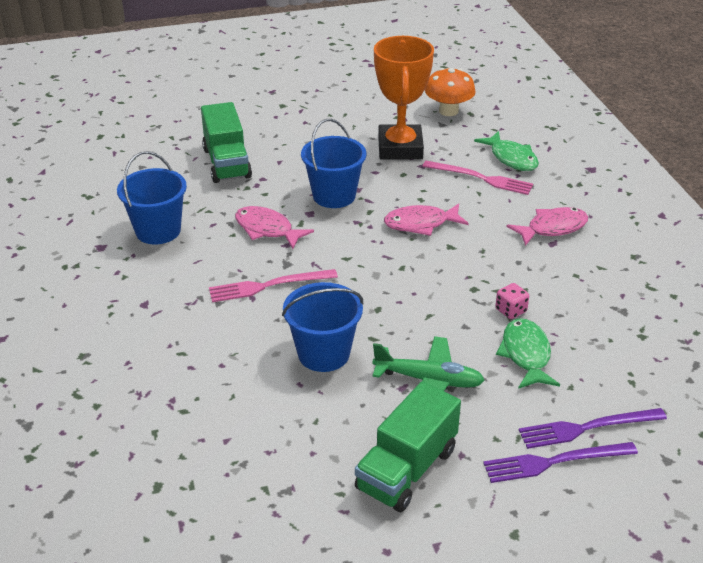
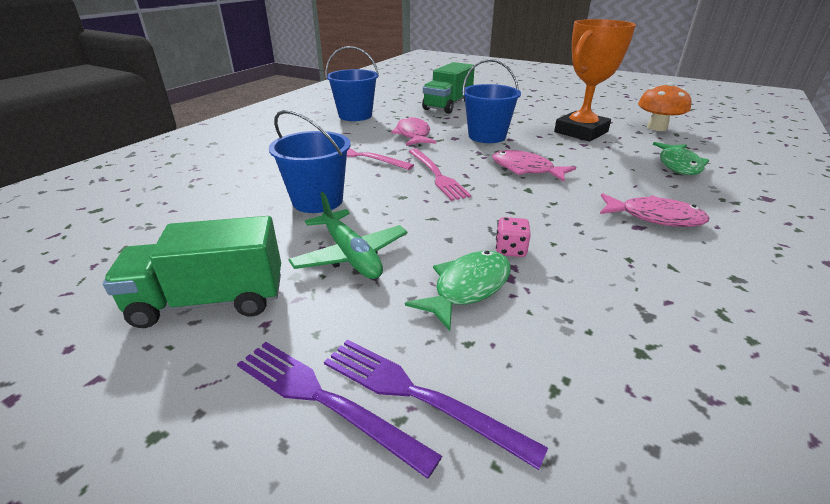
camera: 45 degrees right, 5 degrees down
(481, 178) = (627, 166): pink fork -> pink fork (437, 175)

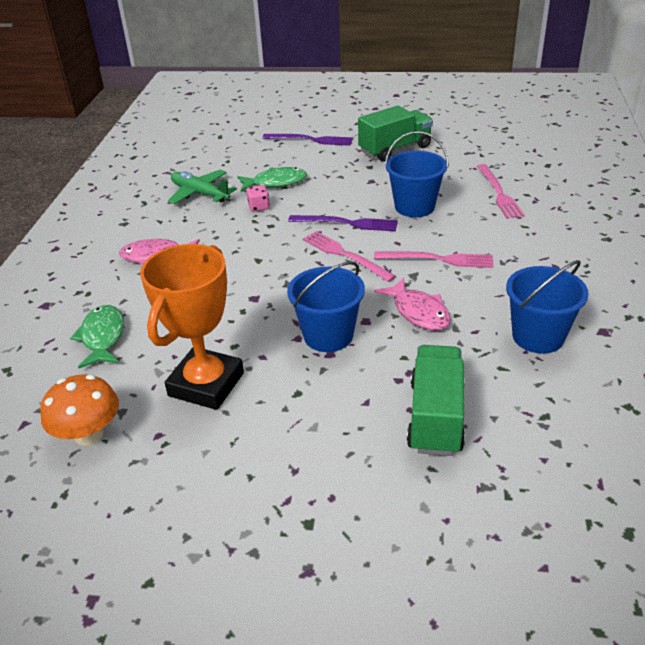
camera: 160 degrees right, 5 degrees up
(212, 193) = (499, 193): none -> pink fork
(351, 255) = (351, 181): green plane -> green plane (200, 193)
(418, 395) = (278, 148): purple fork -> purple fork (347, 223)
(467, 288) = (276, 183): green fish -> green fish turned 120 degrees counterclockwise
(526, 169) = (265, 285): pink fish -> none

